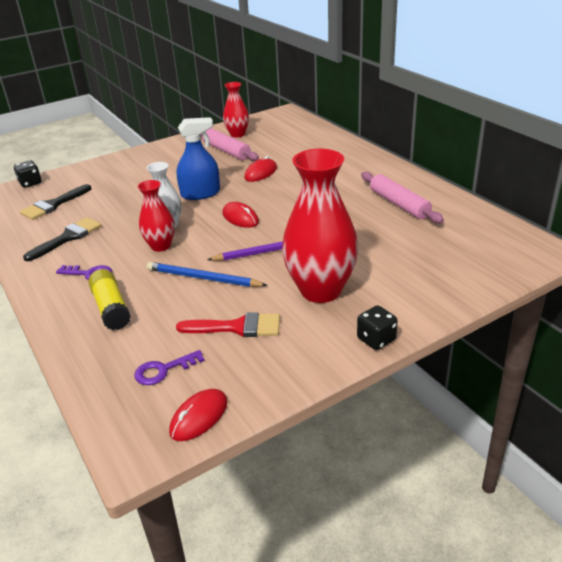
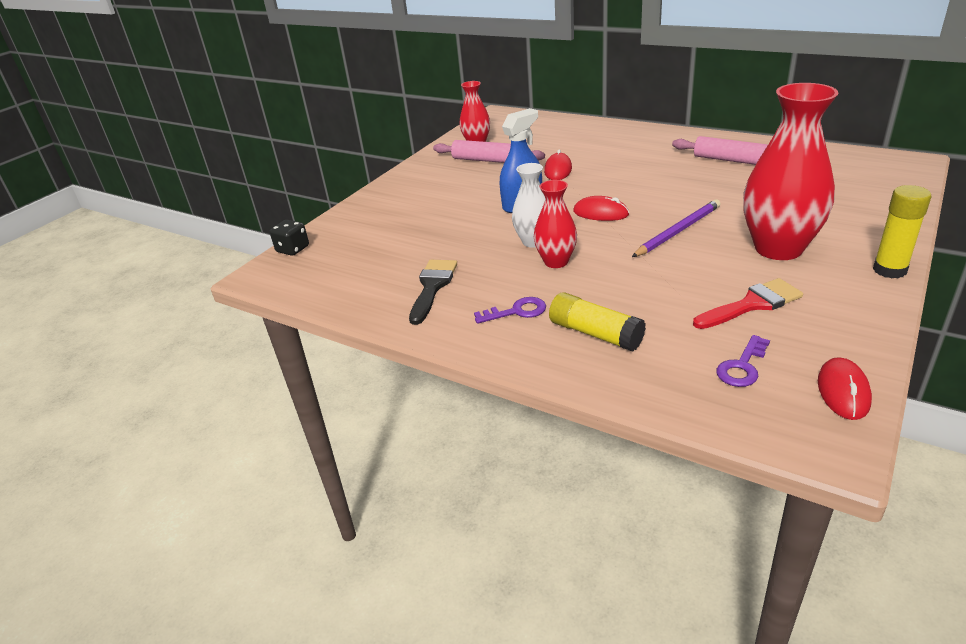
camera: 25 degrees left, 0 degrees up
(53, 205) = (360, 261): black brush -> none
(203, 278) = (649, 275): blue pencil -> none
(376, 339) = (889, 270): black dice -> yellow glue stick

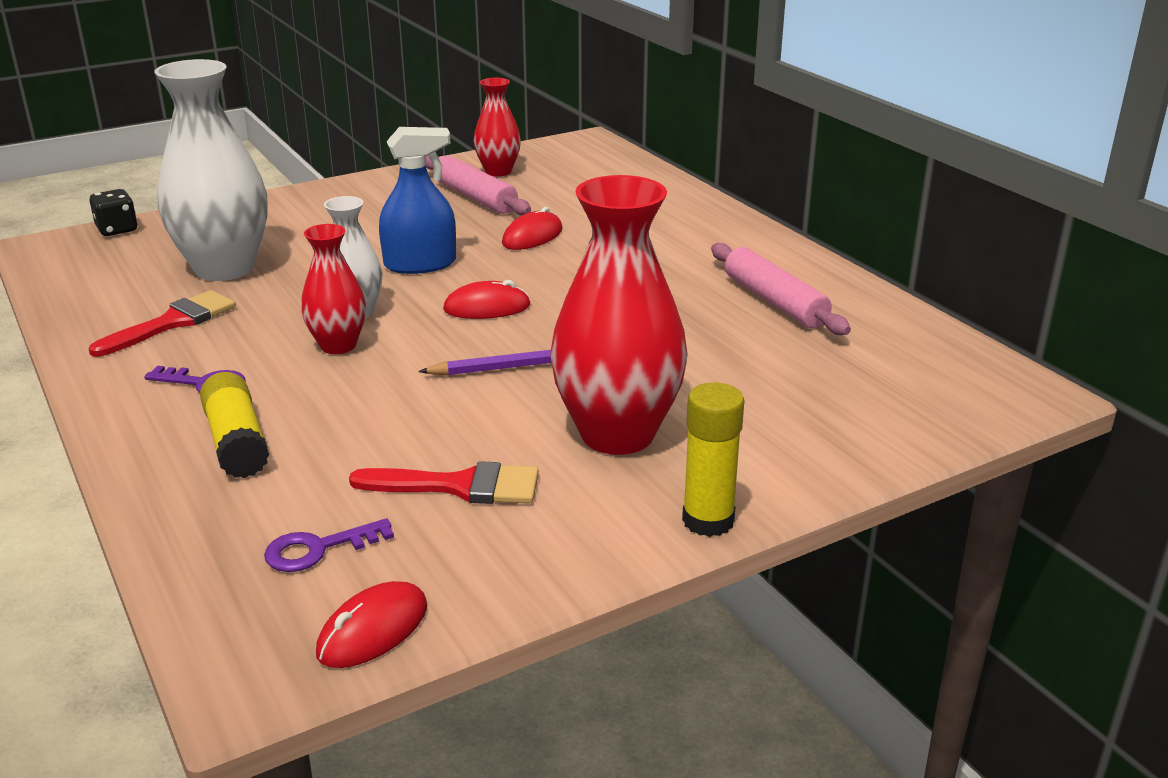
camera: 25 degrees right, 5 degrees down
(408, 246) = (224, 268): none -> white vase
(432, 287) = (173, 322): black brush -> red brush
(600, 213) = (487, 308): red mouse -> red mouse turned 60 degrees counterclockwise

